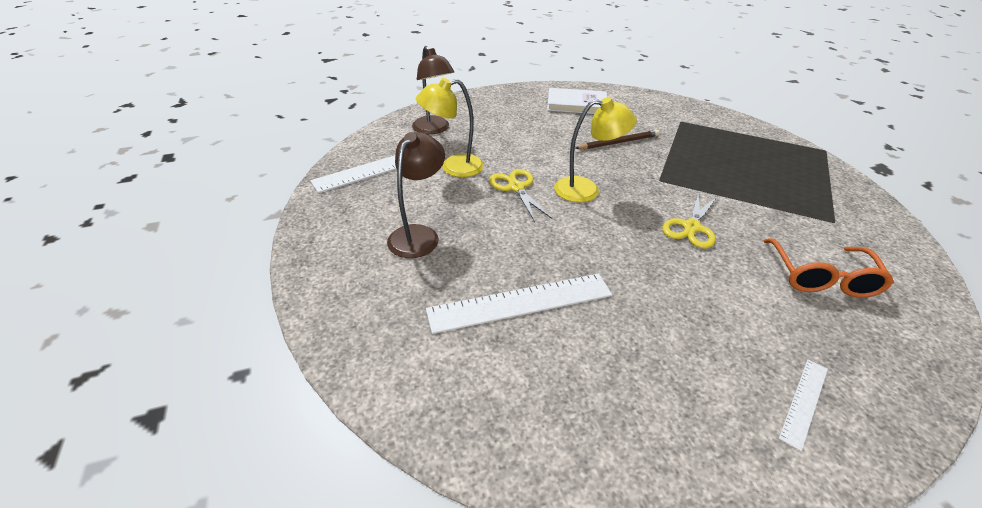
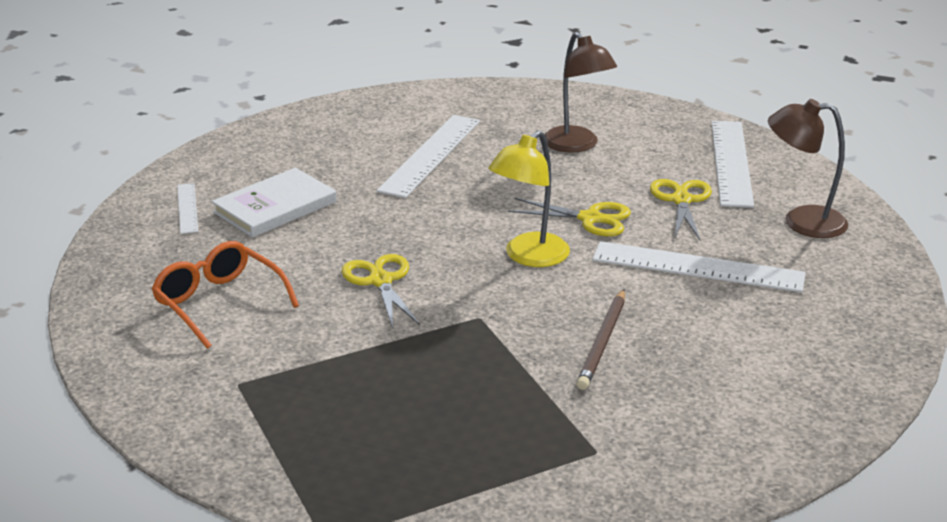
camera: 130 degrees right, 10 degrees down
(453, 167) = (681, 200): yellow lamp -> yellow scissors
(520, 141) = (697, 267): none -> white ruler
(576, 104) = (774, 377): white book -> white book (275, 207)

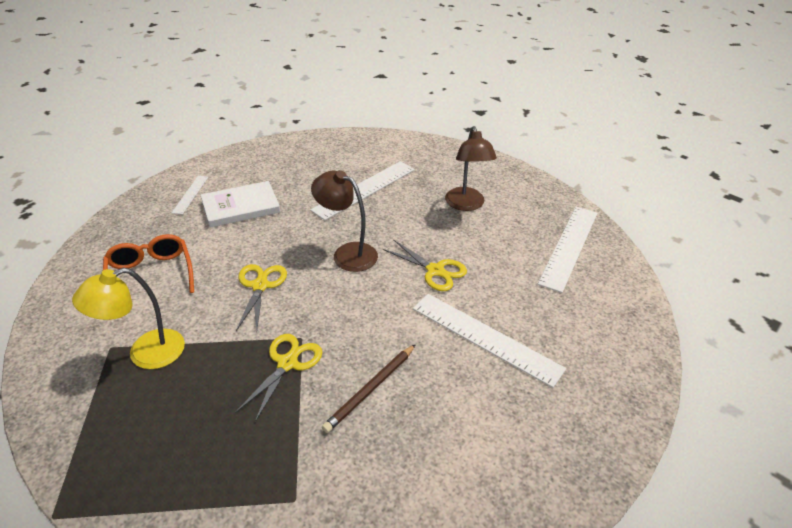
camera: 20 degrees right, 10 degrees up
(529, 257) = (371, 293): yellow lamp -> yellow lamp (145, 353)
(681, 200) = (511, 272): yellow scissors -> yellow scissors (287, 363)
(801, 221) = (592, 316): brown lamp -> brown lamp (347, 253)

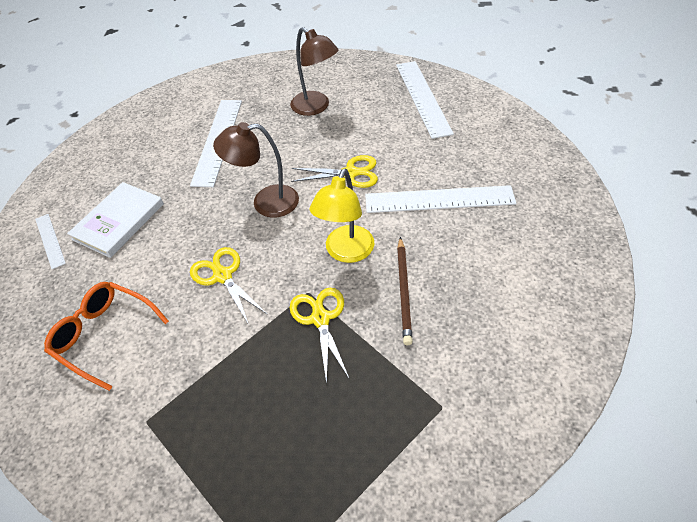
camera: 35 degrees left, 10 degrees up
(145, 353) = (187, 401): yellow lamp -> yellow lamp (346, 252)

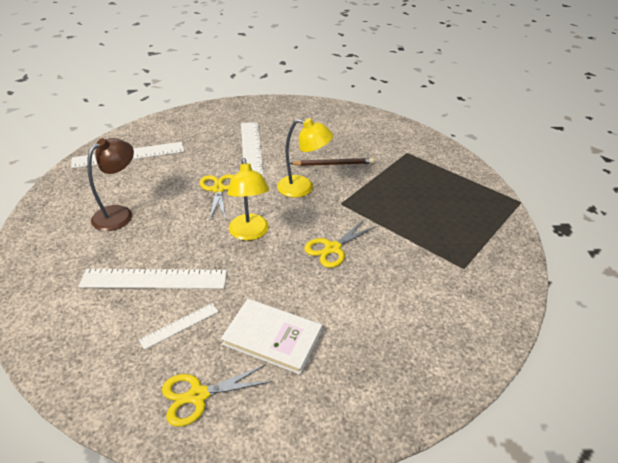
camera: 100 degrees left, 10 degrees down
(50, 240) = (302, 397): white ruler -> white ruler (179, 325)
(104, 335) = (405, 311): orange glasses -> none
(266, 202) = (250, 233): brown lamp -> yellow lamp
(320, 319) = (361, 196): yellow scissors -> yellow scissors (198, 395)

